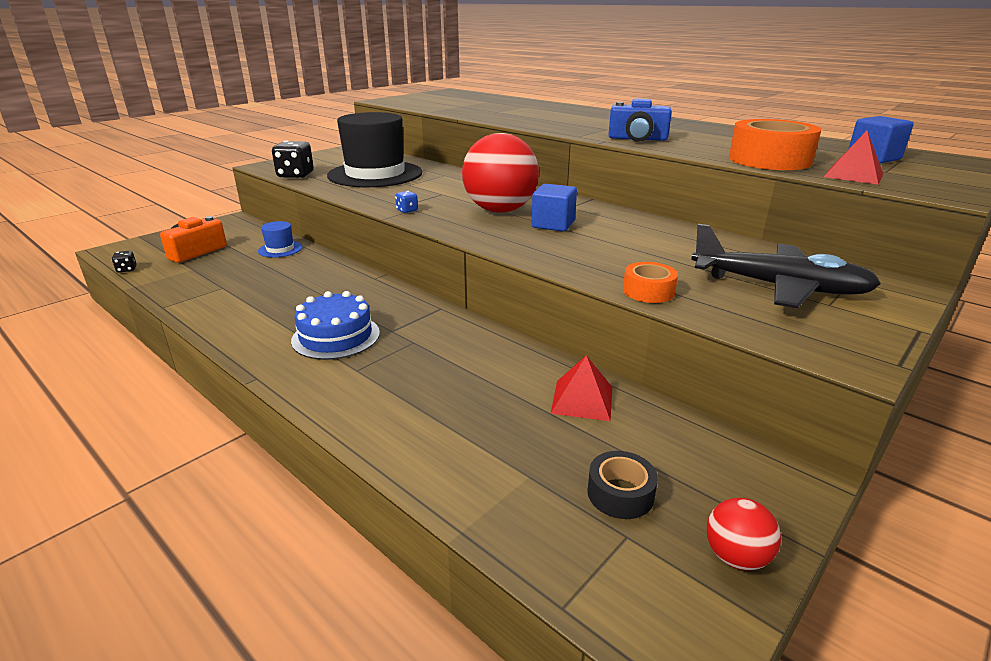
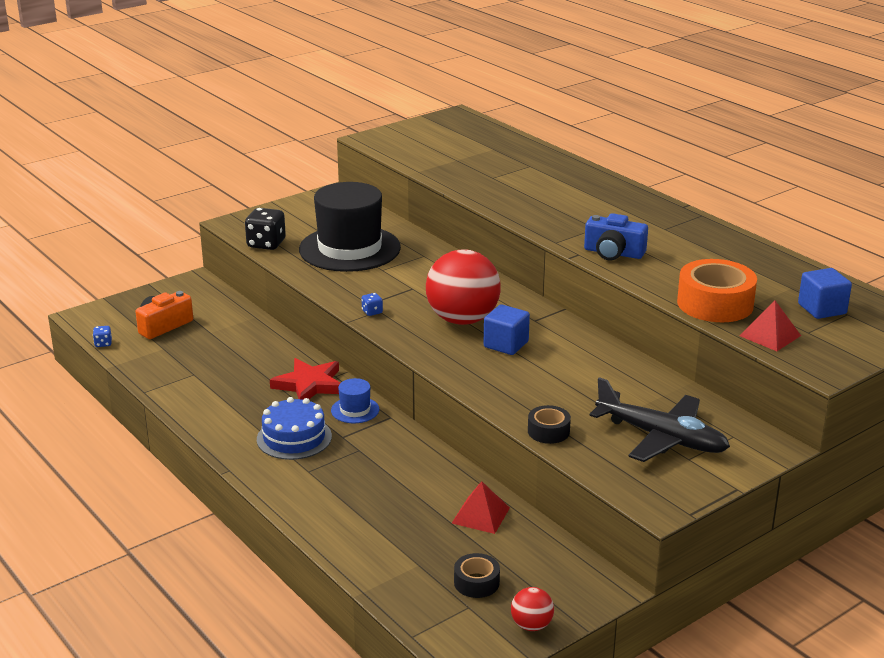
camera: 10 degrees right, 0 degrees up
(127, 269) = (103, 343): black dice -> blue dice
(280, 249) = (246, 329): blue hat -> blue hat (355, 410)
(348, 287) = (309, 385): none -> red star
(648, 291) = (548, 431): orange tape -> black tape

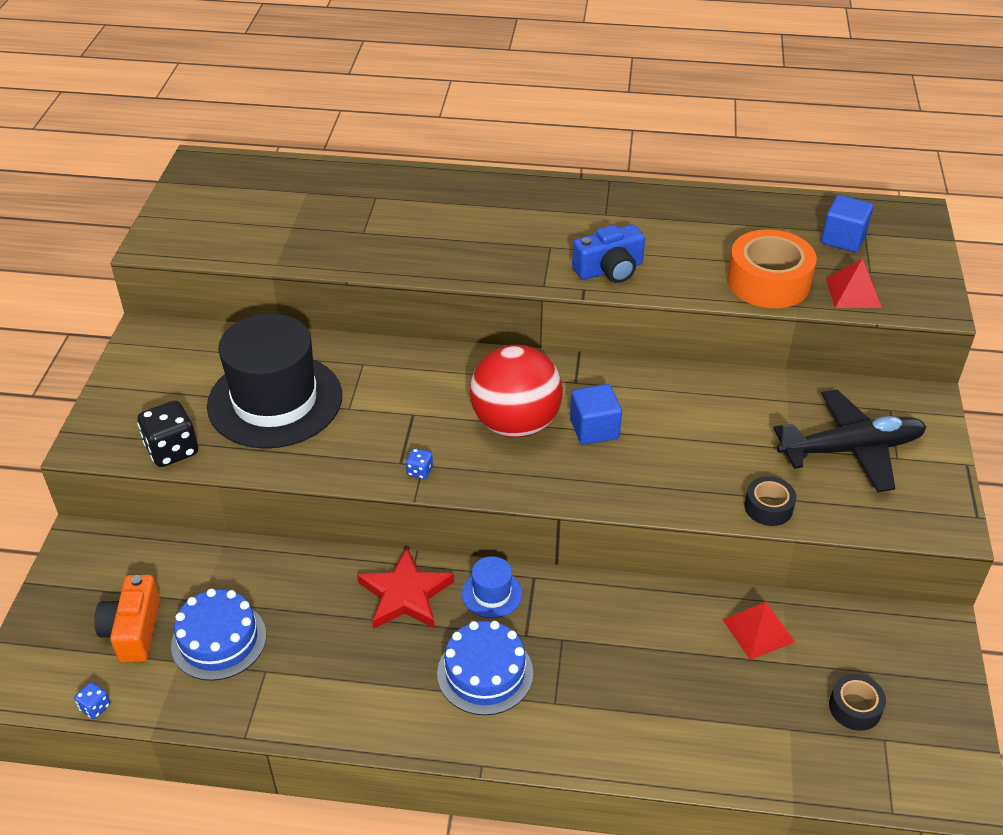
camera: 45 degrees left, 15 degrees up
(193, 351) = (219, 640): none -> blue cake
(531, 625) = (948, 716): red ball -> none

